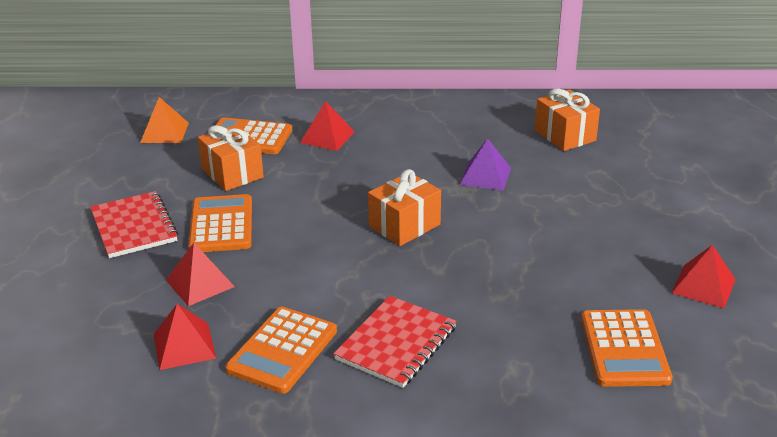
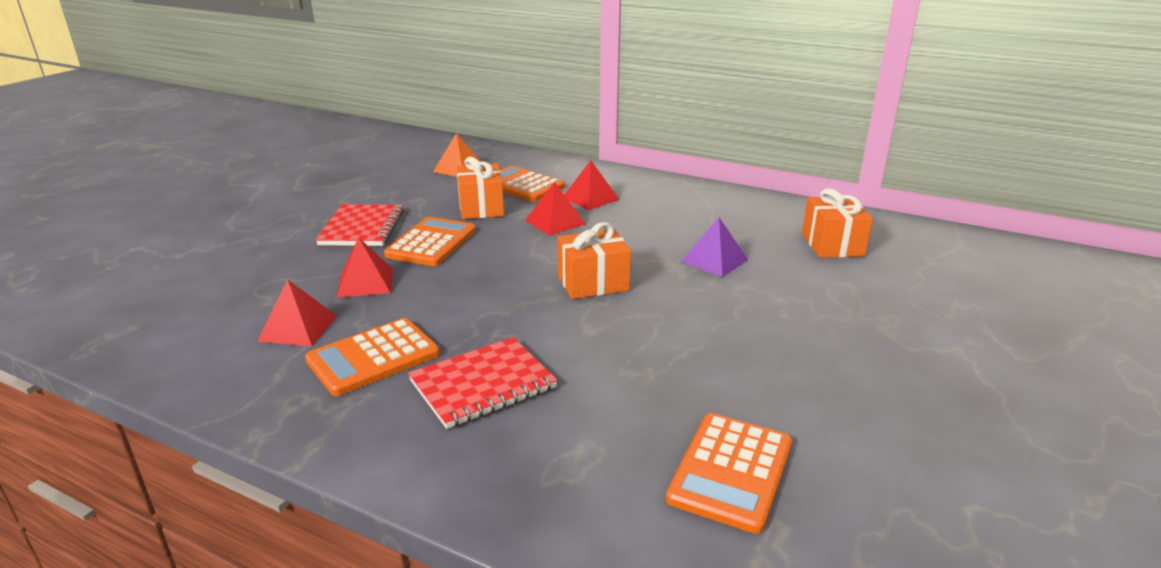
camera: 25 degrees right, 5 degrees down
(703, 286) = (891, 432): red pyramid -> red pyramid (555, 222)

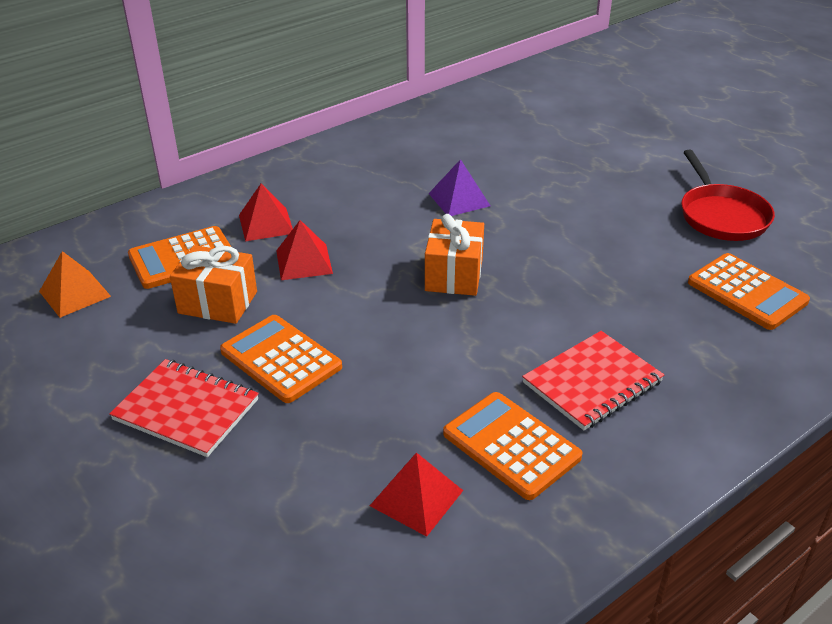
camera: 65 degrees left, 10 degrees up
(365, 282) = (343, 428): red pyramid -> none
(373, 357) = (511, 445): orange calculator -> orange calculator turned 150 degrees clockwise
(483, 385) = (592, 382): red notebook -> red notebook turned 60 degrees clockwise
(832, 245) = (474, 137): orange gift -> none
(886, 426) = (721, 216): none -> red pan

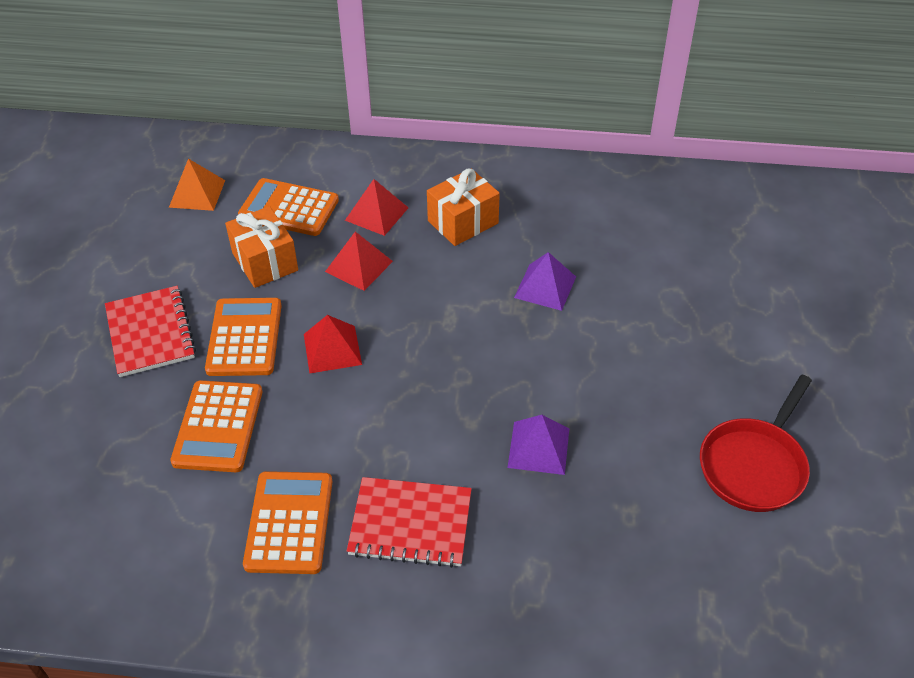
camera: 45 degrees right, 10 degrees up
(416, 498) = (187, 507): red pyramid -> red pyramid (332, 349)
(454, 275) = (444, 355): orange gift -> orange gift (463, 222)
(598, 285) = (539, 447): none -> purple pyramid
(747, 292) = (654, 553): orange calculator -> orange calculator (218, 426)

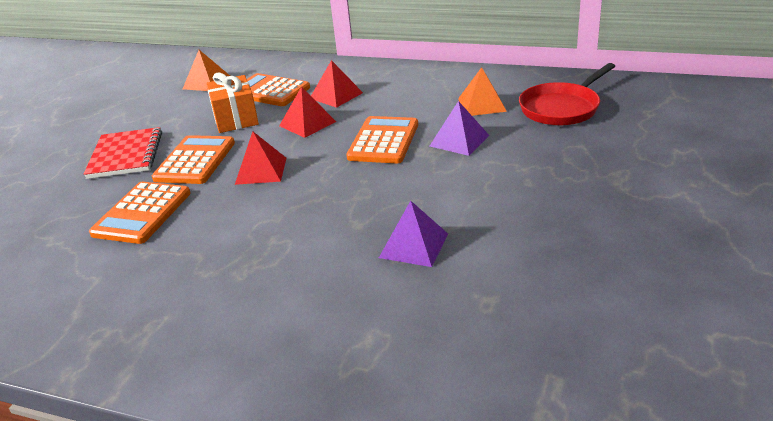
camera: 15 degrees right, 15 degrees down
(289, 523) = (163, 282): orange calculator -> orange calculator (383, 141)
(410, 524) = (270, 292): red notebook -> none
(463, 222) = (403, 101): orange gift -> none
(555, 225) = (481, 104): none -> orange pyramid
(754, 465) = (631, 274): red pan -> red pan (562, 108)

